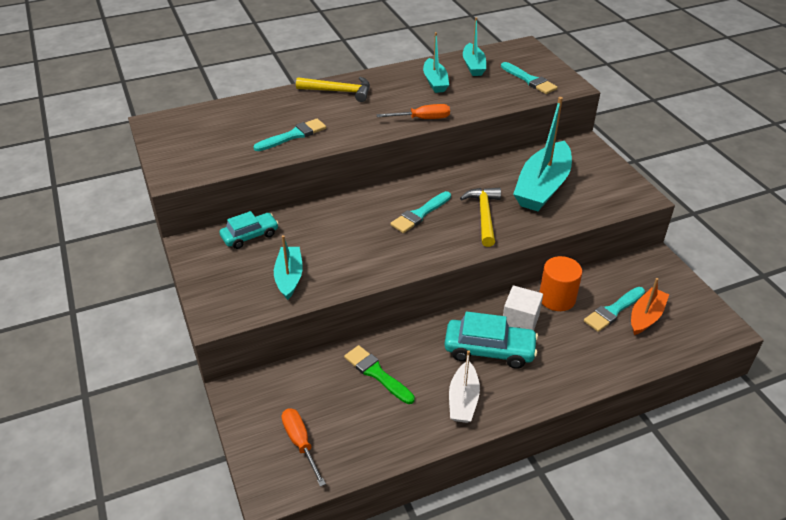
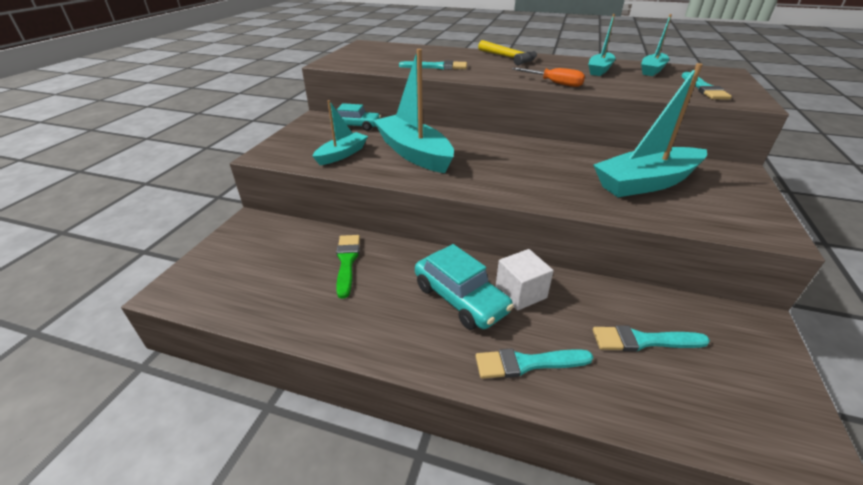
camera: 40 degrees right, 5 degrees down
(300, 443) = (232, 274): orange screwdriver -> none
(349, 243) = (413, 153): none -> turquoise boat
(420, 214) = (495, 158): turquoise brush -> turquoise brush (527, 363)
(463, 400) = (384, 323): white boat -> none
(484, 215) = (554, 179): yellow hammer -> none
(557, 298) = (584, 295): orange cylinder -> none
(646, 316) = (685, 370): orange boat -> none

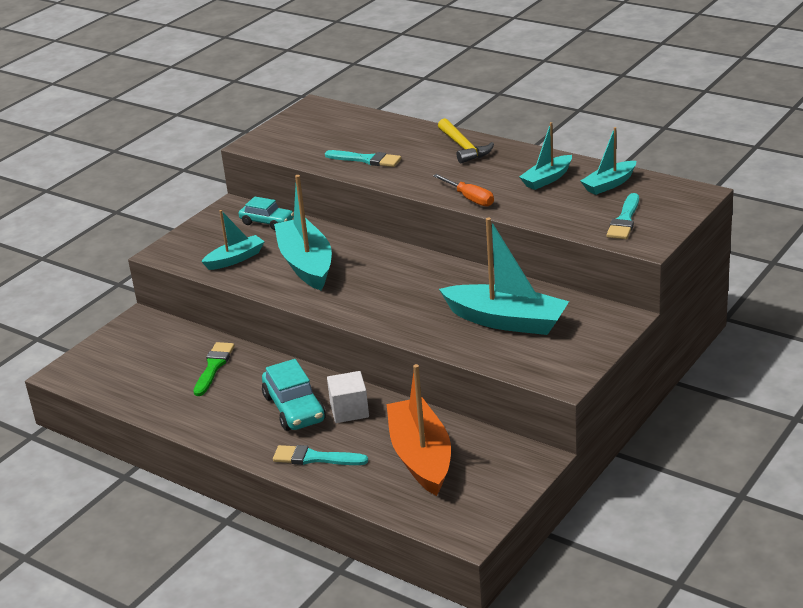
camera: 20 degrees right, 5 degrees down
(643, 341) = (420, 457): turquoise brush -> orange boat
(646, 183) = (506, 321): turquoise boat -> turquoise boat turned 150 degrees counterclockwise

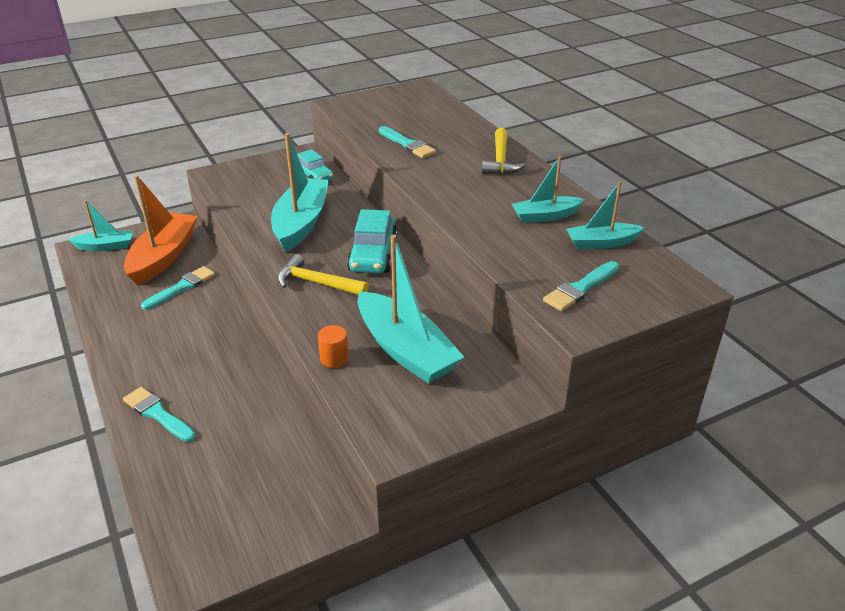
camera: 25 degrees right, 5 degrees up
(213, 367) = (182, 287): green brush -> turquoise brush
(235, 259) = (255, 198): turquoise boat -> turquoise boat (105, 246)
(294, 408) = (195, 354): turquoise car -> turquoise car (373, 255)
(349, 410) = (233, 377): white cube -> none
(378, 303) = (317, 283): none -> yellow hammer
(420, 457) = (239, 458): orange boat -> orange boat (163, 257)
(457, 346) = (334, 358): none -> orange cylinder
(470, 198) = (454, 210): orange screwdriver -> none

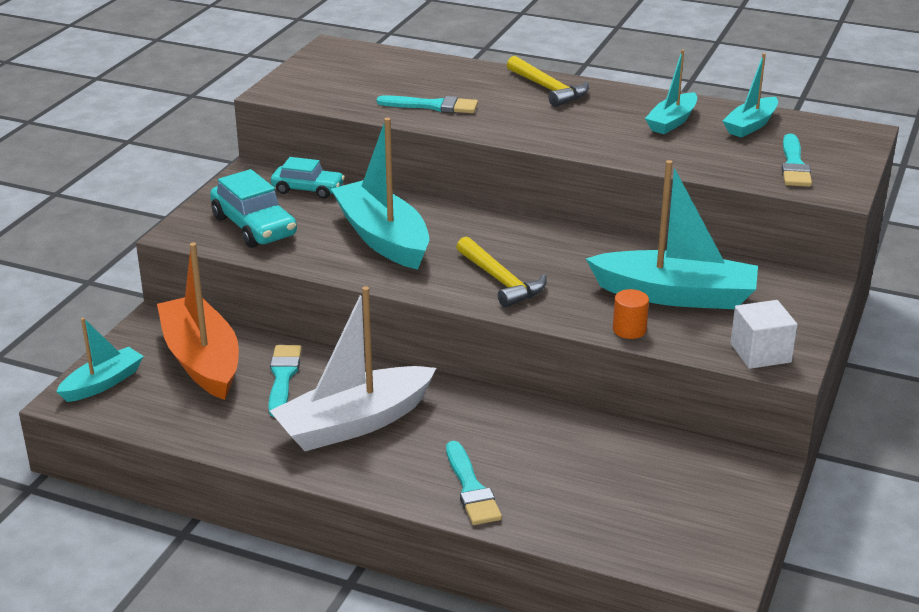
camera: 40 degrees left, 5 degrees down
(157, 414) = (471, 488): turquoise brush -> turquoise brush turned 105 degrees counterclockwise
(169, 335) = (354, 423): none -> white boat
(317, 283) = (501, 281): yellow hammer -> yellow hammer turned 105 degrees counterclockwise
(373, 255) = (509, 235): turquoise car -> turquoise car (254, 226)
(389, 427) = (760, 353): none -> white cube

